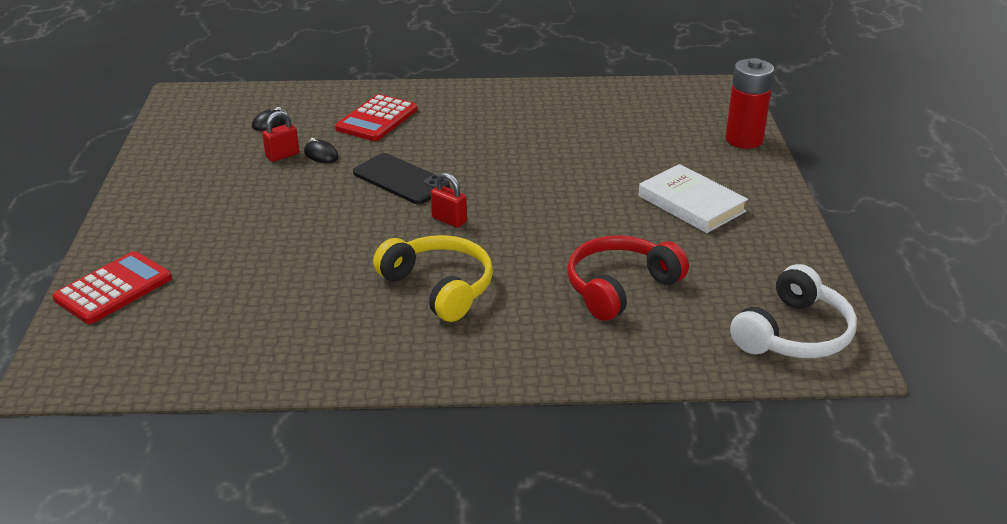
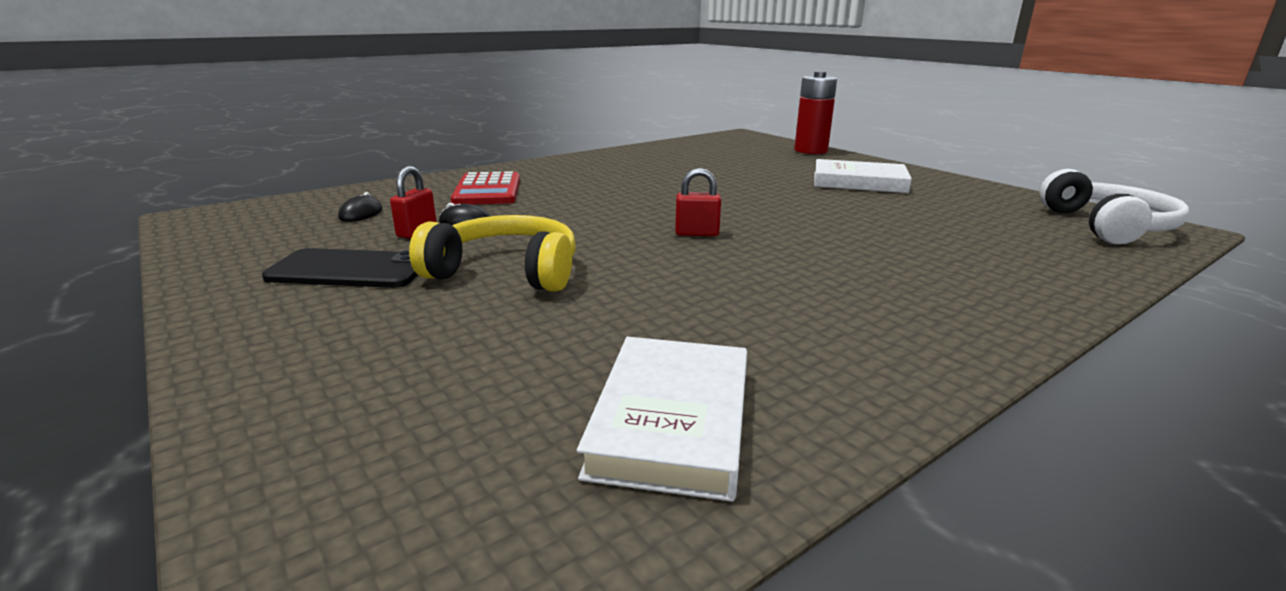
camera: 35 degrees left, 10 degrees down
(113, 288) = (324, 437): red calculator -> none
(241, 341) = (671, 421): none -> white book
(401, 179) = (590, 220): black phone -> black phone (350, 270)
(439, 287) = (797, 281): yellow headphones -> yellow headphones (506, 271)
(620, 287) = (937, 235): red headphones -> none

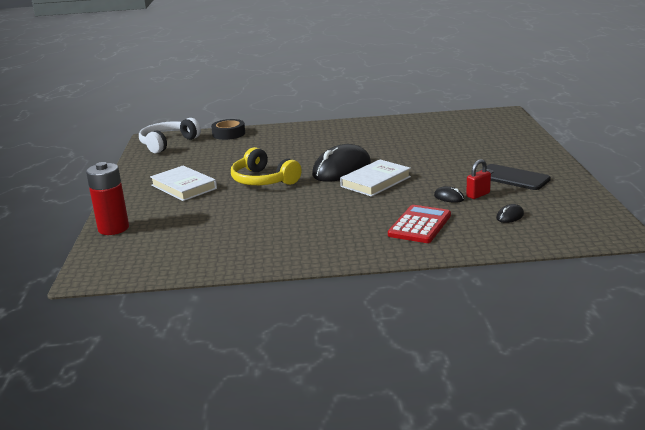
camera: 145 degrees left, 0 degrees up
(506, 271) = (445, 166): yellow headphones -> yellow headphones (263, 180)
(671, 421) = (430, 125): white book -> white book (375, 182)
(696, 233) = (342, 169): red padlock -> black mouse
(1091, 264) = (228, 134): none -> black tape

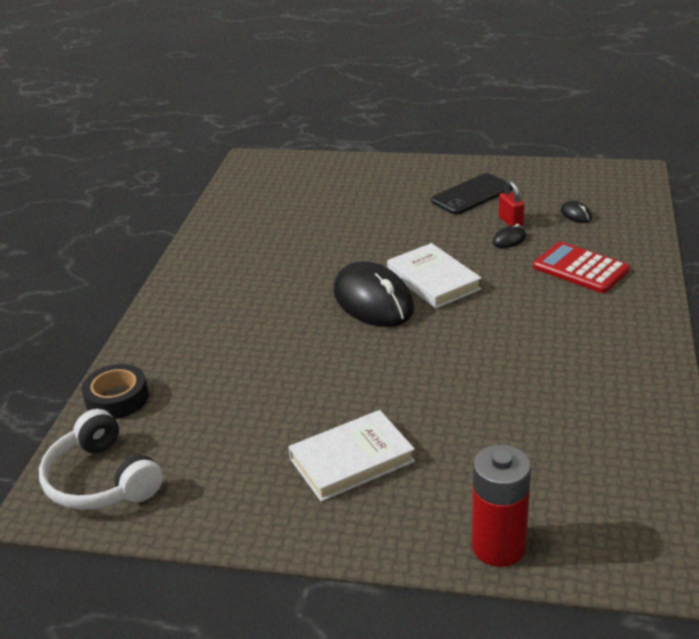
camera: 75 degrees left, 10 degrees up
(263, 180) = (372, 373): yellow headphones -> none

